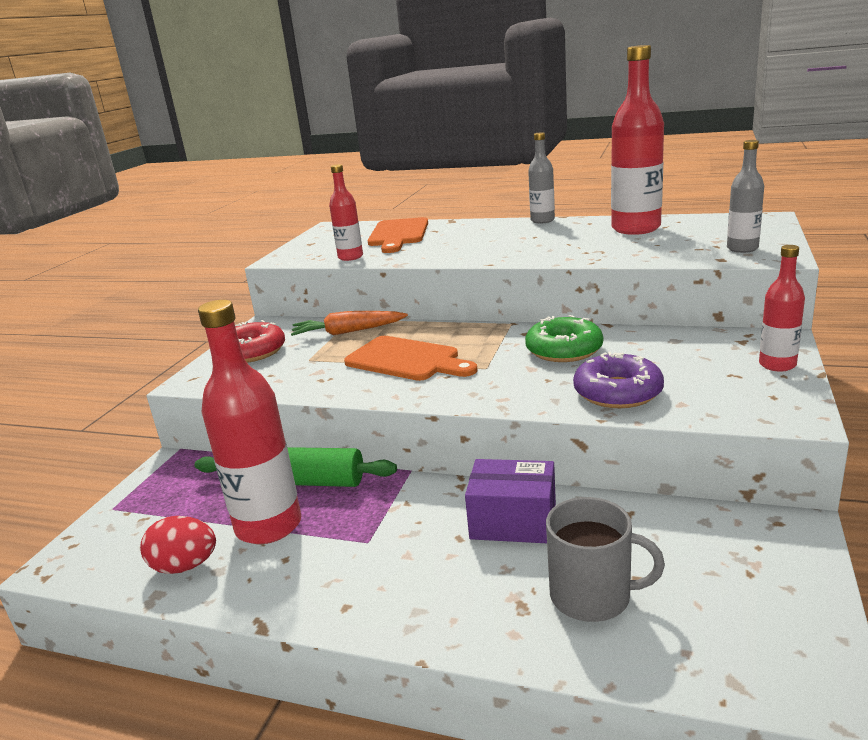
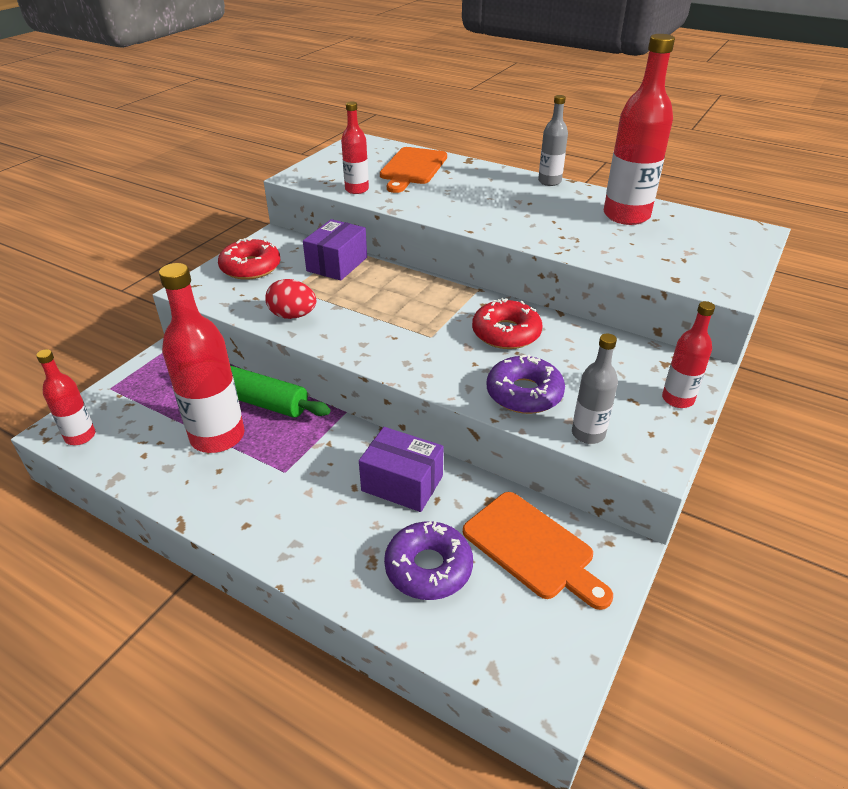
camera: 10 degrees right, 15 degrees up
(91, 564) = (80, 436): none -> red bottle
(185, 566) = (145, 457): red egg -> red egg (293, 316)
(348, 332) = (337, 264): orange carrot -> purple box
(406, 360) = (370, 310): orange cutting board -> orange cutting board (532, 548)
(564, 350) = (506, 333): green donut -> red donut
(592, 596) = (428, 567): grey mug -> purple donut
(742, 248) = (704, 270): grey bottle -> grey bottle (588, 434)

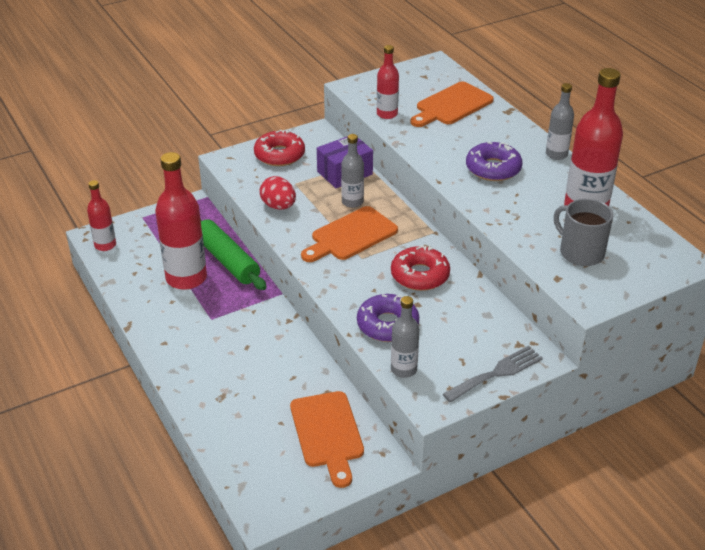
camera: 30 degrees right, 0 degrees up
(370, 287) = (352, 202): none -> grey bottle
(399, 319) = (351, 235): none -> orange cutting board
(402, 483) = (279, 357): purple box -> none
(428, 567) = (252, 415): purple donut -> purple donut (493, 168)
(667, 251) = (580, 252): none -> grey mug
(677, 399) = (497, 373): red bottle -> grey fork

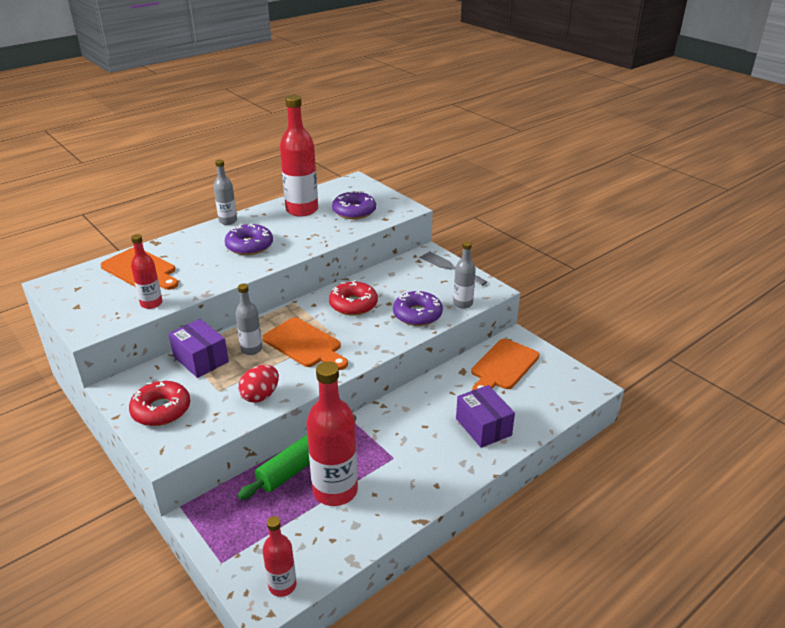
camera: 100 degrees left, 5 degrees down
(229, 392) = (483, 427): none -> purple box
(327, 433) = (503, 366): orange cutting board -> orange cutting board turned 150 degrees clockwise
(580, 252) = (354, 211): grey mug -> purple donut

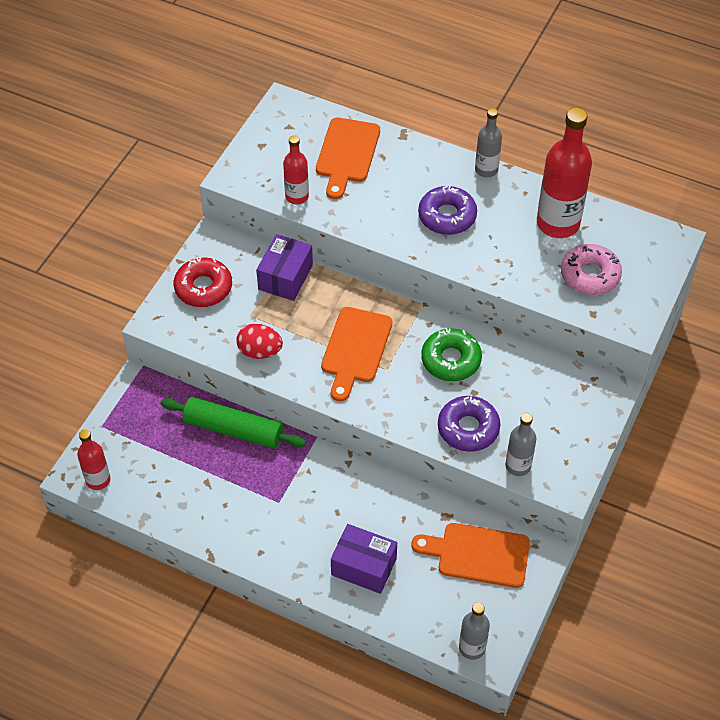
camera: 65 degrees right, 20 degrees up
(251, 349) = (323, 309): grey bottle -> grey bottle (472, 648)
(335, 490) = (214, 471): red bottle -> none
(353, 304) = (451, 360): red donut -> green donut
(354, 211) = (590, 275): purple donut -> pink donut
(450, 267) = (590, 425): grey fork -> none
(483, 427) = (364, 566): purple box -> purple box turned 75 degrees clockwise

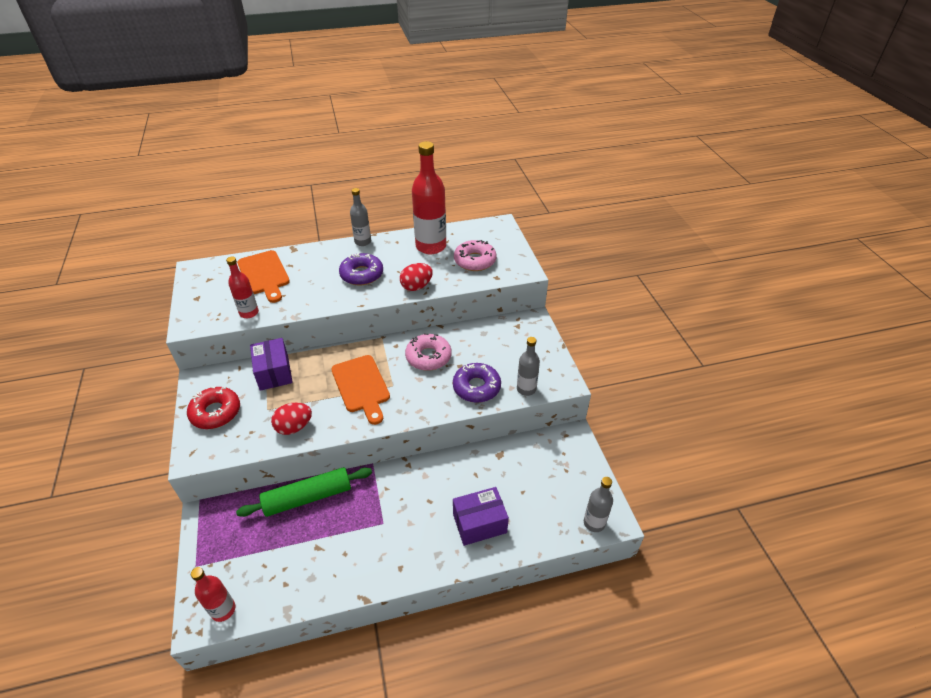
camera: 40 degrees left, 10 degrees down
(451, 360) = (428, 357): green donut -> pink donut
(478, 554) = (540, 463): orange cutting board -> none
(492, 269) = (416, 286): none -> red egg

